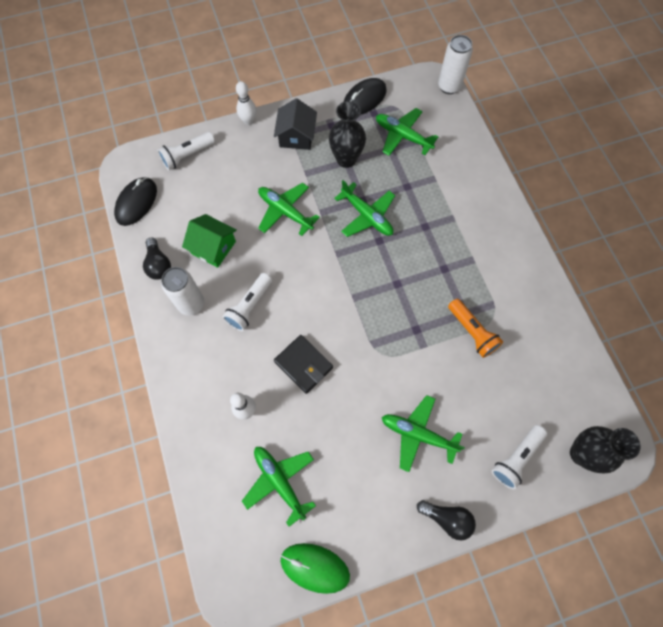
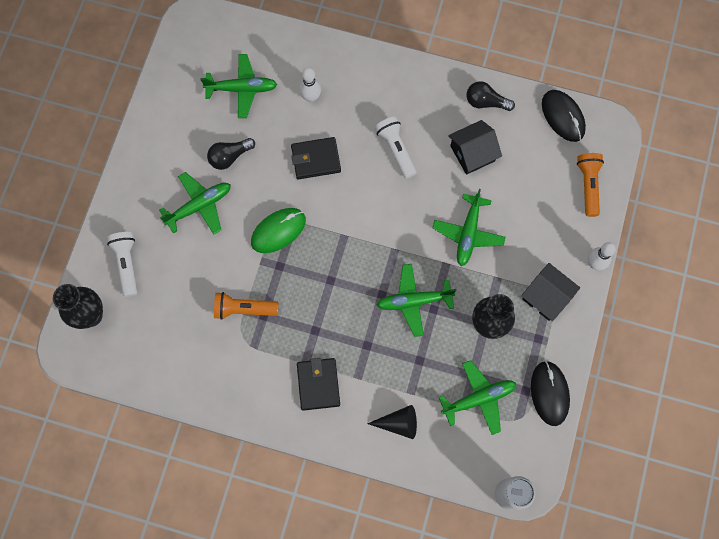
camera: 125 degrees right, 5 degrees up
(187, 156) = (588, 185): white flashlight -> orange flashlight
(191, 304) = (430, 107): white can -> none
(213, 247) = (472, 153): green house -> black house
(285, 211) = (468, 233): green plane -> green plane turned 120 degrees clockwise
(315, 568) = (169, 76): green mouse -> green mouse (278, 231)
(447, 519) = (128, 183): black light bulb -> black light bulb (230, 157)
(461, 173) = (399, 423): none -> black cone
(480, 240) = (318, 384): none -> black wallet

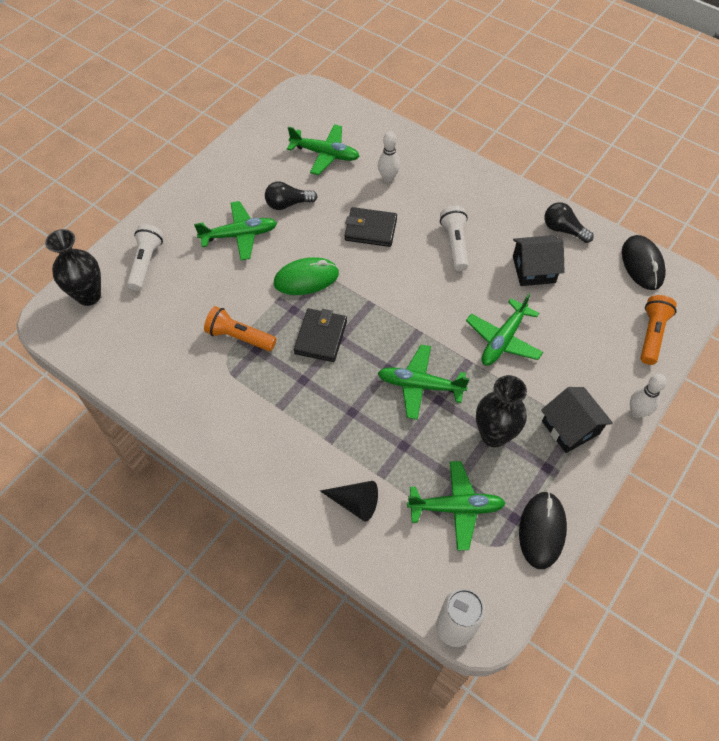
camera: 20 degrees right, 15 degrees down
(318, 384) = (283, 433): black wallet -> black wallet (321, 337)

